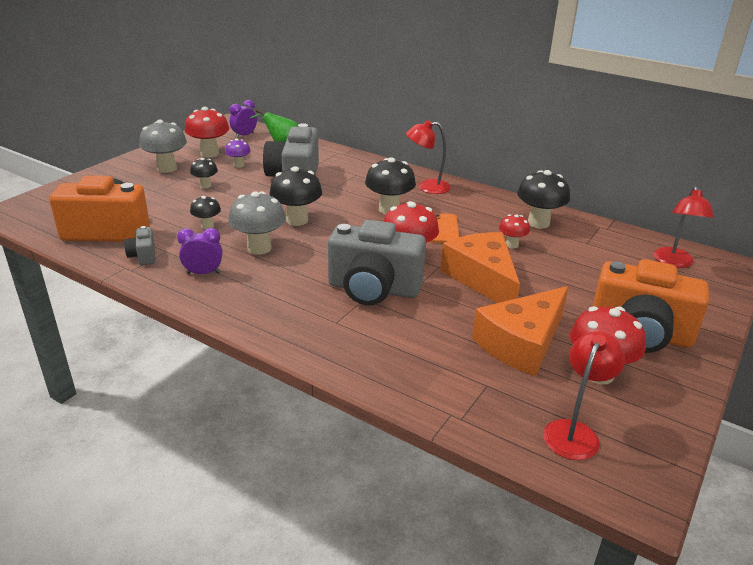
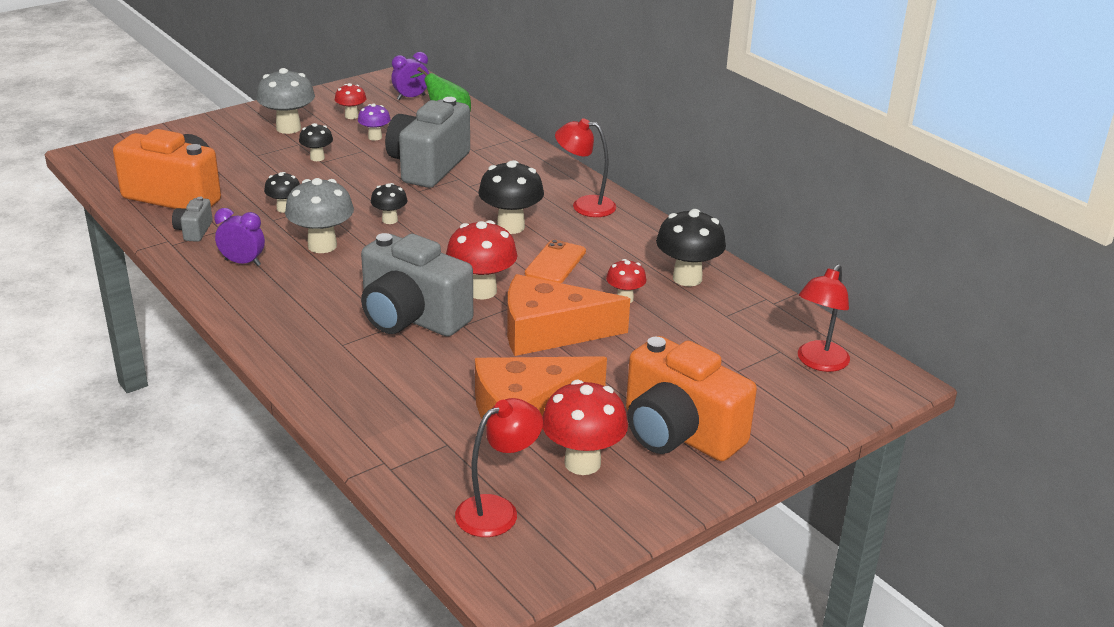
camera: 20 degrees right, 0 degrees up
(209, 153) = (351, 116): red mushroom -> red mushroom, size x0.56
(297, 220) = (390, 220): black mushroom -> black mushroom, size x0.56
(482, 278) = (549, 331): orange cheese -> orange cheese turned 90 degrees counterclockwise

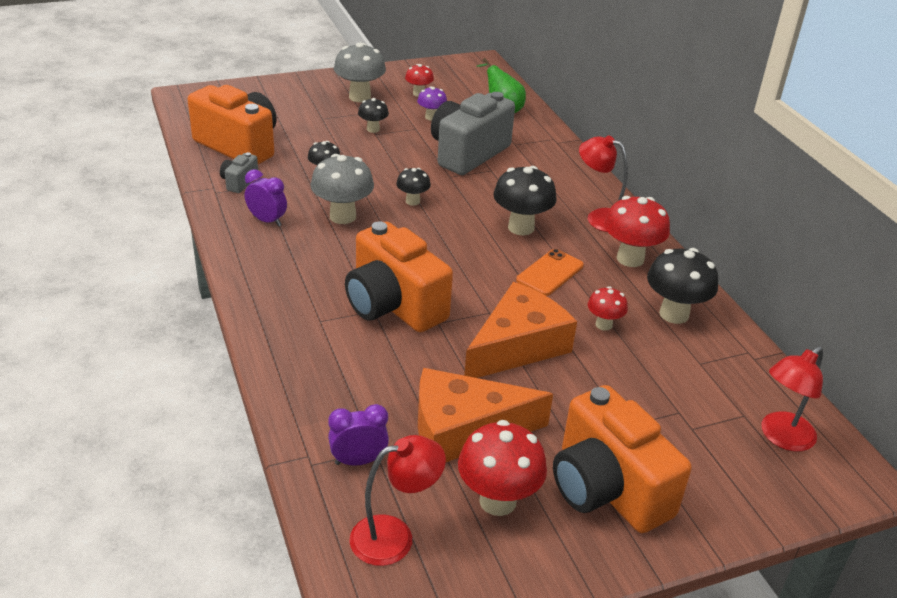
camera: 15 degrees right, 5 degrees up
(411, 97) = (478, 83): purple clock -> purple clock (358, 461)
(411, 318) = (393, 305): grey camera -> orange camera
(481, 291) = (469, 290): red mushroom -> red mushroom (630, 259)
(549, 331) = (517, 346): orange cheese -> orange cheese turned 120 degrees clockwise

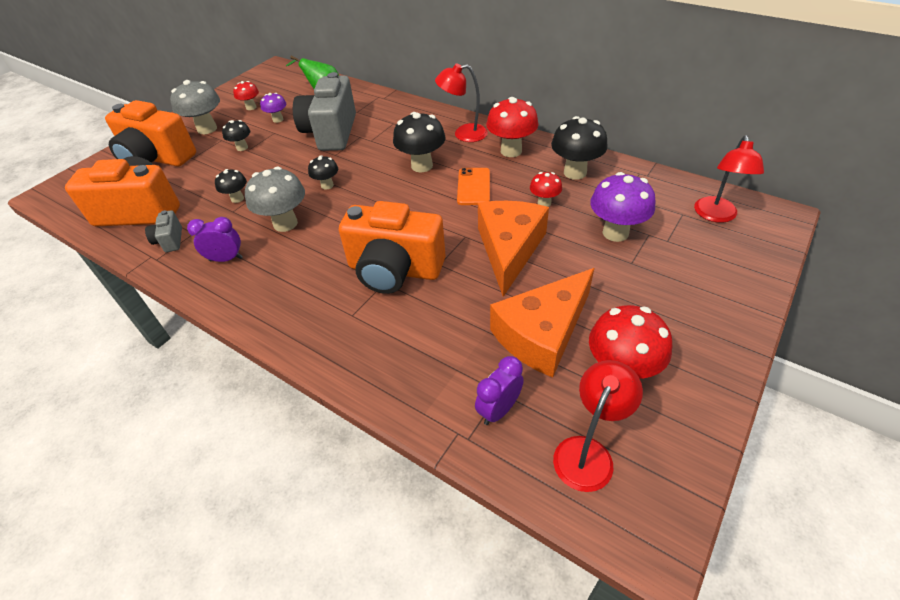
camera: 30 degrees left, 10 degrees up
(607, 489) = (670, 314): orange camera -> orange camera (157, 158)
(644, 391) = (615, 233): none -> purple mushroom

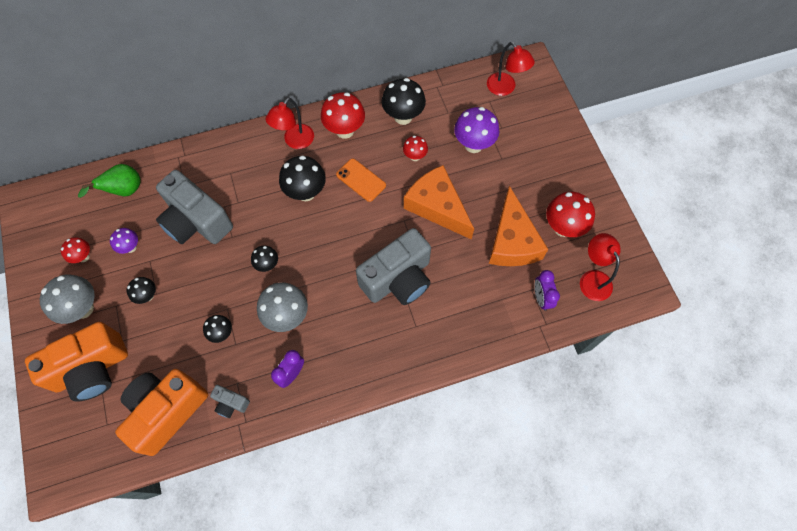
camera: 55 degrees left, 20 degrees up
(394, 270) = (398, 279): orange camera -> grey camera

